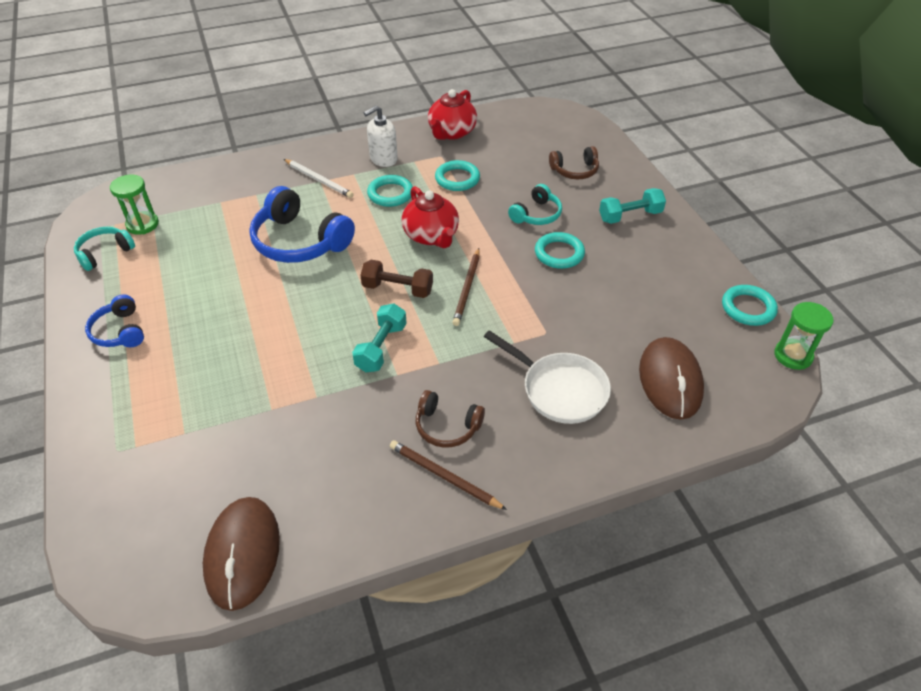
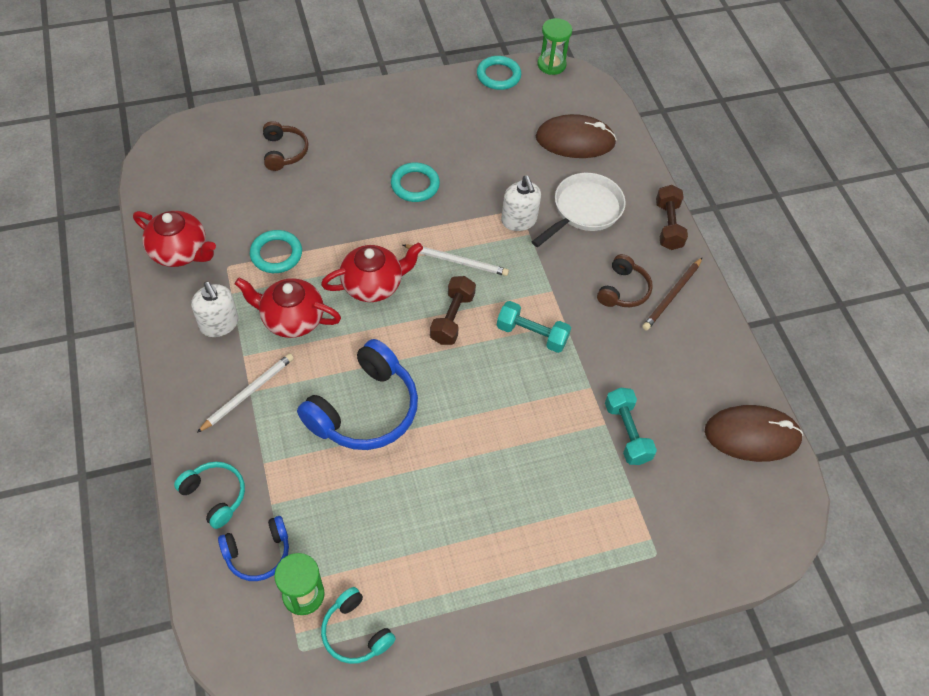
camera: 90 degrees left, 10 degrees up
(119, 331) = (497, 585): blue headphones -> blue headphones (258, 553)
(390, 194) = (292, 319): turquoise ring -> red teapot
(467, 288) = (457, 261): brown pencil -> white pencil
(530, 333) = (519, 220): none -> white soap dispenser
(536, 215) = (353, 193): turquoise headphones -> turquoise headphones (215, 495)
(555, 476) = (668, 226): none -> brown dumbbell
(630, 216) = (367, 123): turquoise dumbbell -> turquoise dumbbell (627, 433)

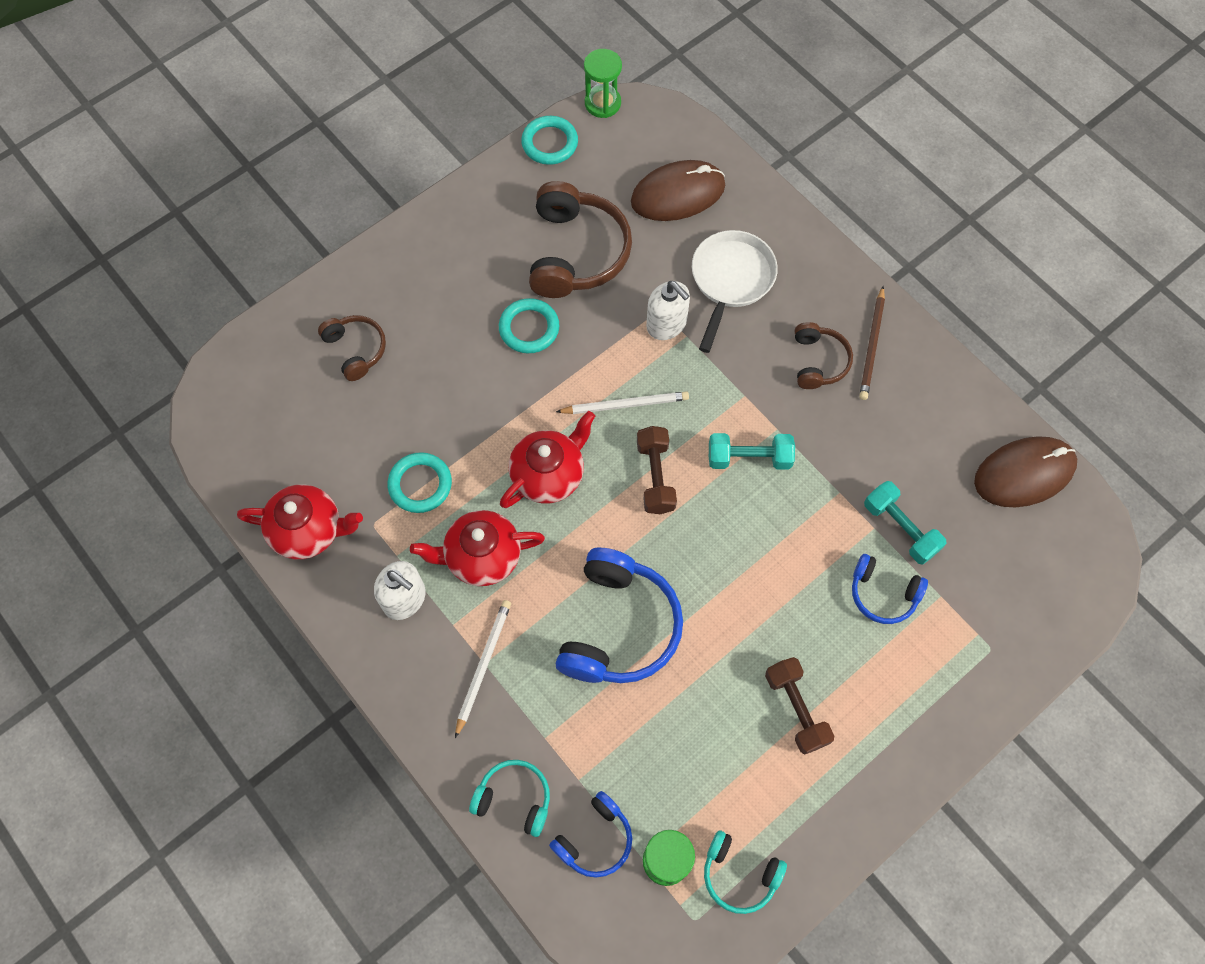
camera: 20 degrees left, 10 degrees up
(478, 150) = (576, 252): none -> brown headphones
(587, 474) = (883, 594): none -> blue headphones
(668, 226) = (829, 261): brown dumbbell -> brown dumbbell (796, 709)

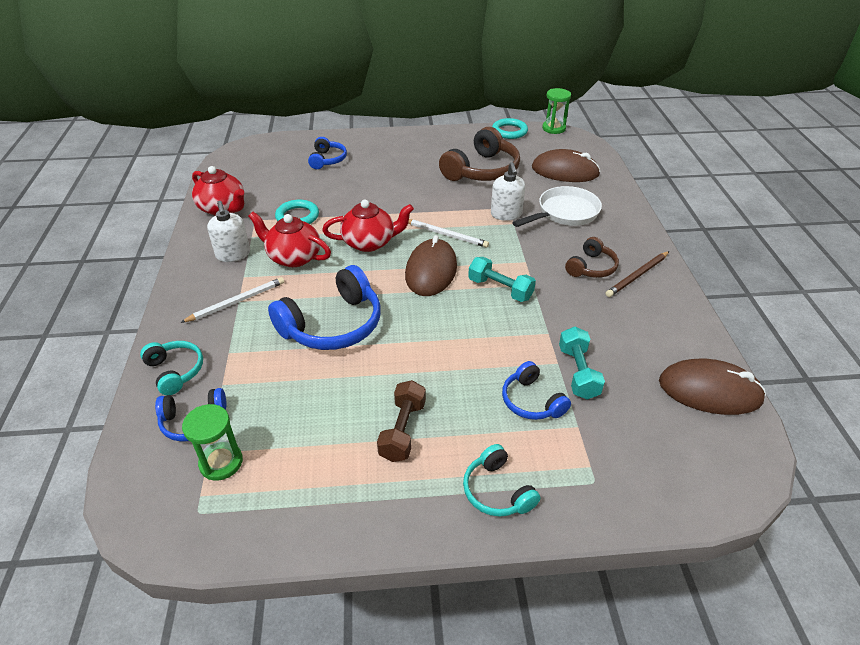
camera: 35 degrees right, 25 degrees down
(356, 349) = (327, 160): brown headphones -> blue headphones
(529, 328) = (424, 186): turquoise ring -> none
(655, 476) = (431, 271): brown dumbbell -> brown mouse
(739, 874) = (259, 504): turquoise headphones -> turquoise headphones (497, 491)

